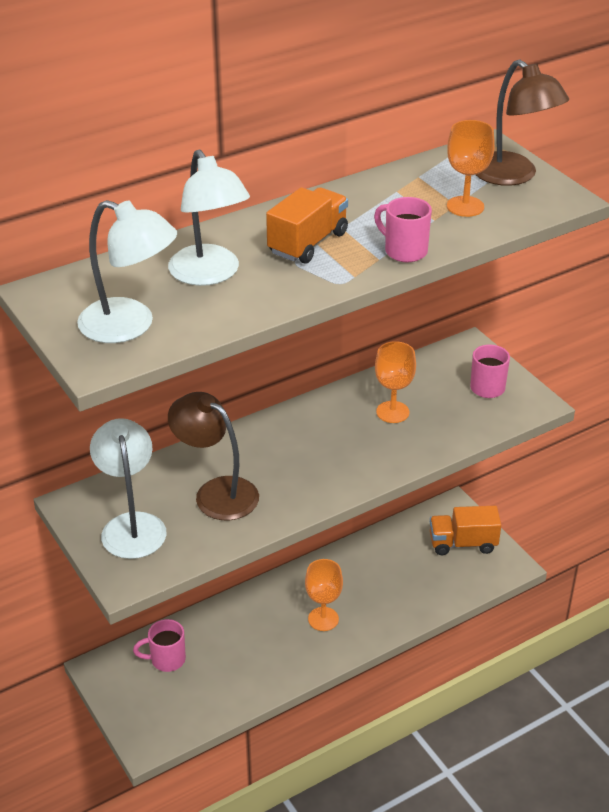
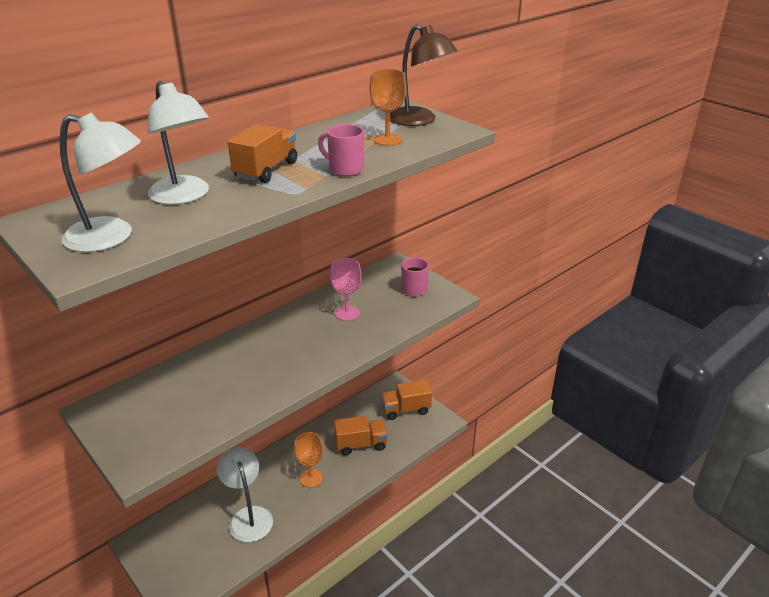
camera: 10 degrees left, 5 degrees down
(131, 525) = (143, 421): white lamp -> white lamp (248, 516)
(166, 659) = (191, 527): pink mug -> none
(216, 492) = (214, 386): brown lamp -> none
(392, 412) = (347, 313): orange goblet -> pink goblet
(394, 583) = (361, 444): none -> orange truck

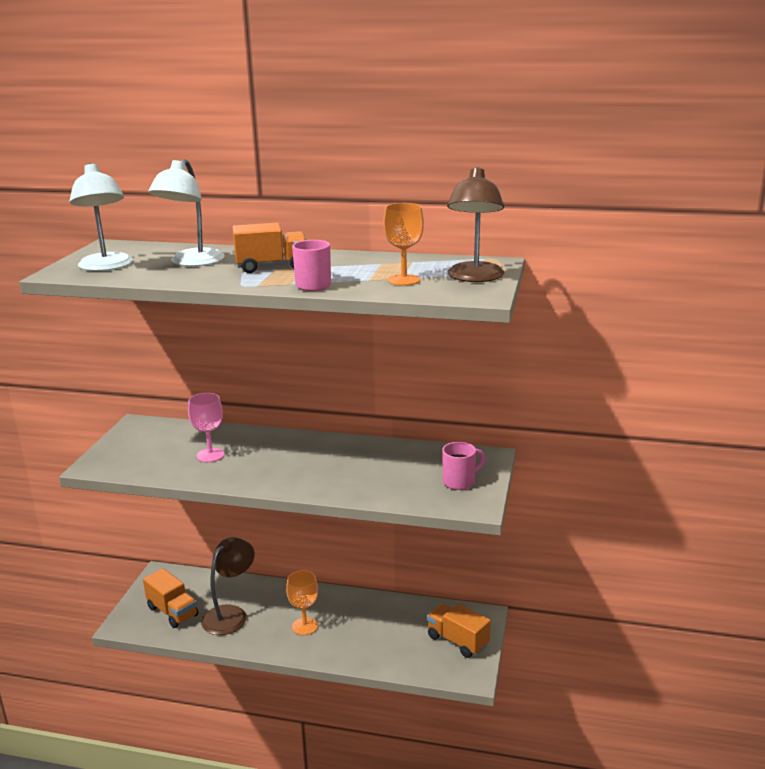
camera: 55 degrees right, 10 degrees down
(248, 516) = (230, 614): white lamp -> brown lamp
(347, 313) = (372, 465): pink goblet -> pink goblet (210, 455)
(361, 444) = (377, 635): orange truck -> orange truck (172, 612)

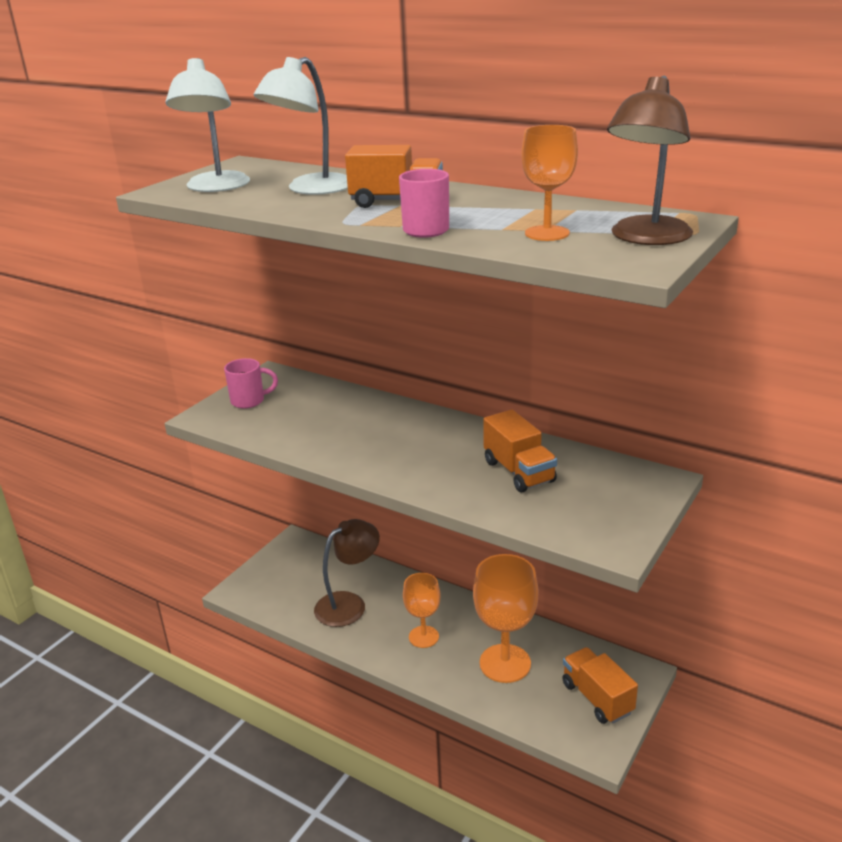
camera: 20 degrees right, 5 degrees up
(172, 612) = (291, 587): orange truck -> orange truck (519, 472)
(210, 455) = (329, 423): pink goblet -> none
(378, 632) = (505, 663): none -> orange goblet
(460, 482) = (608, 509): pink mug -> pink mug (249, 401)

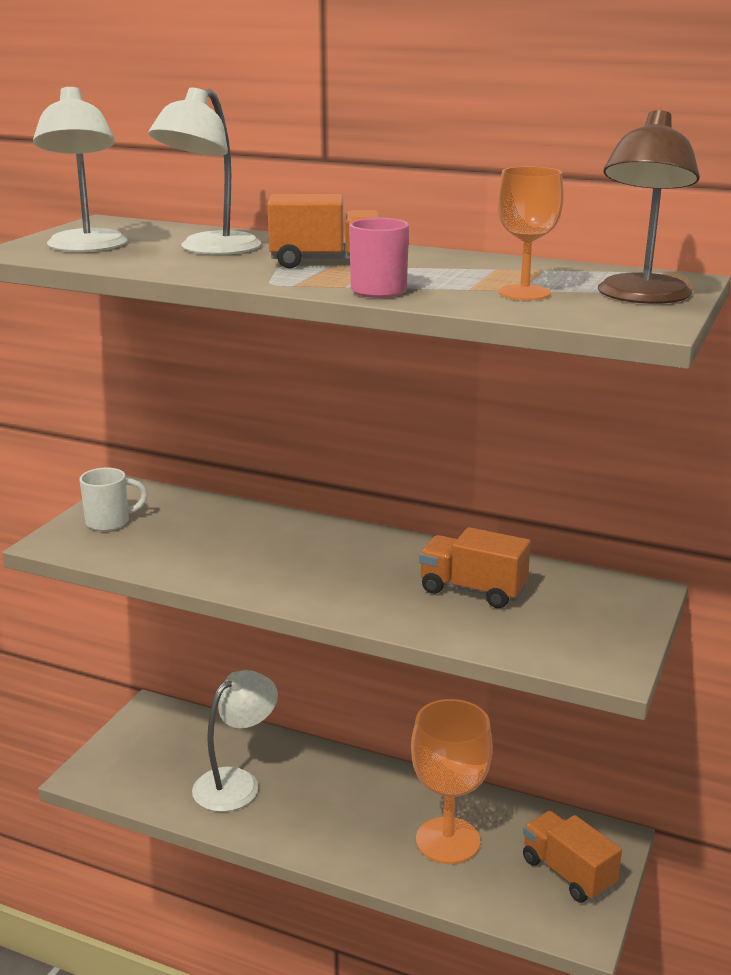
camera: 10 degrees left, 5 degrees down
(249, 401) = (110, 522): pink mug -> white mug
(349, 604) = (236, 782): brown lamp -> white lamp
(423, 637) = (340, 816): orange goblet -> none
(519, 472) = (472, 590): orange truck -> orange truck turned 150 degrees clockwise

